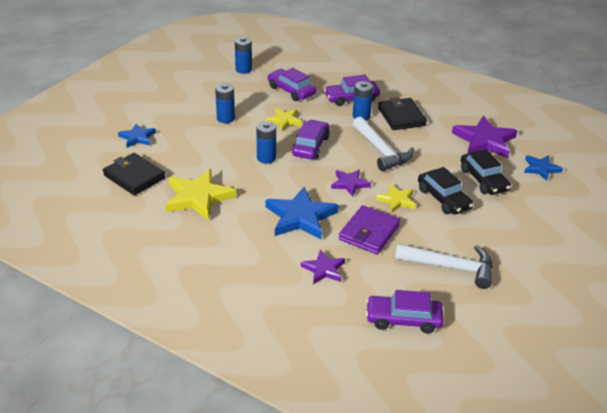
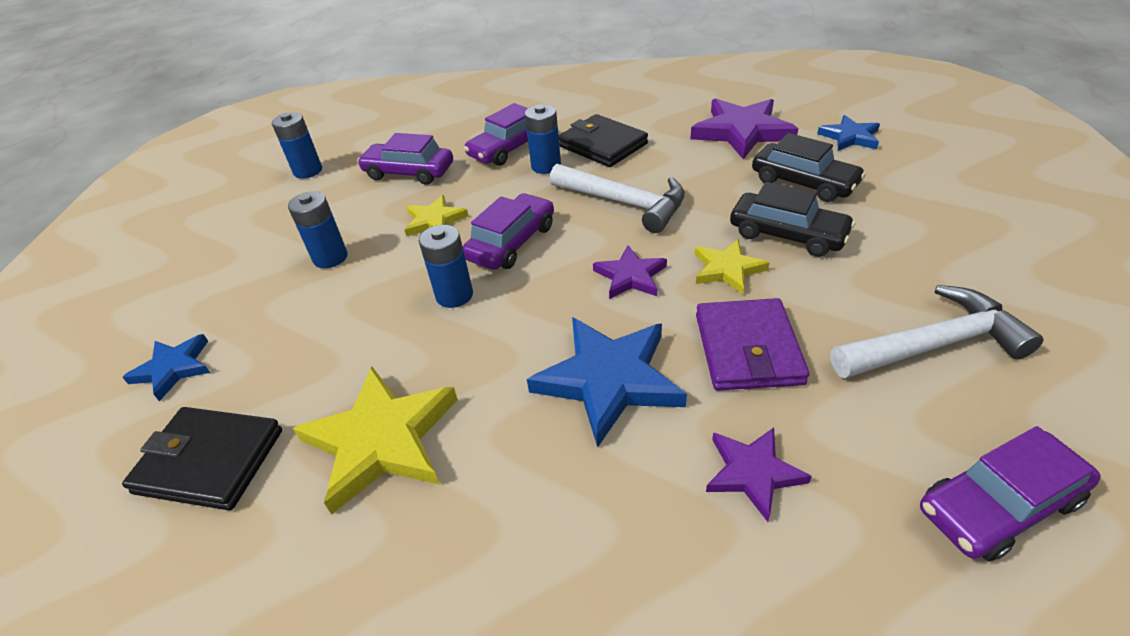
camera: 25 degrees left, 5 degrees up
(310, 146) = (511, 242): purple car -> purple car turned 45 degrees clockwise

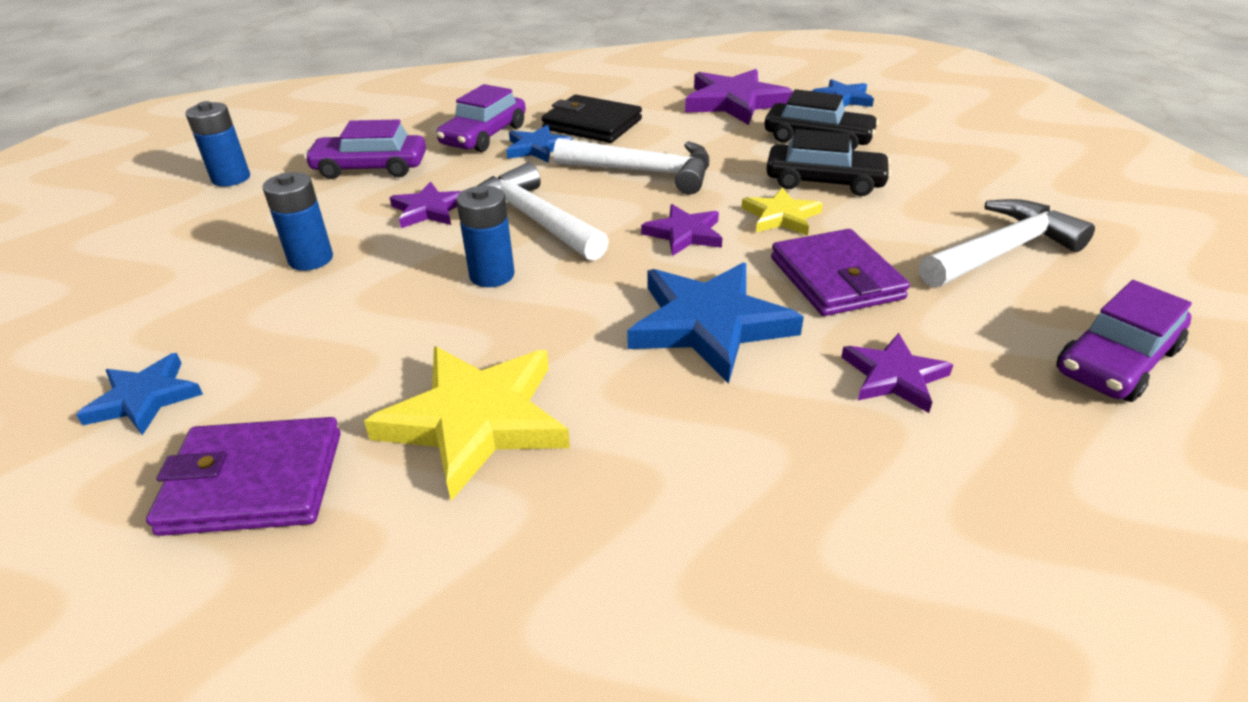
camera: 20 degrees left, 5 degrees down
(210, 461) = (254, 482): black wallet -> purple wallet
(434, 221) = (429, 210): yellow star -> purple star
(511, 242) = (534, 220): purple car -> white hammer
(546, 166) = (537, 148): blue battery -> blue star

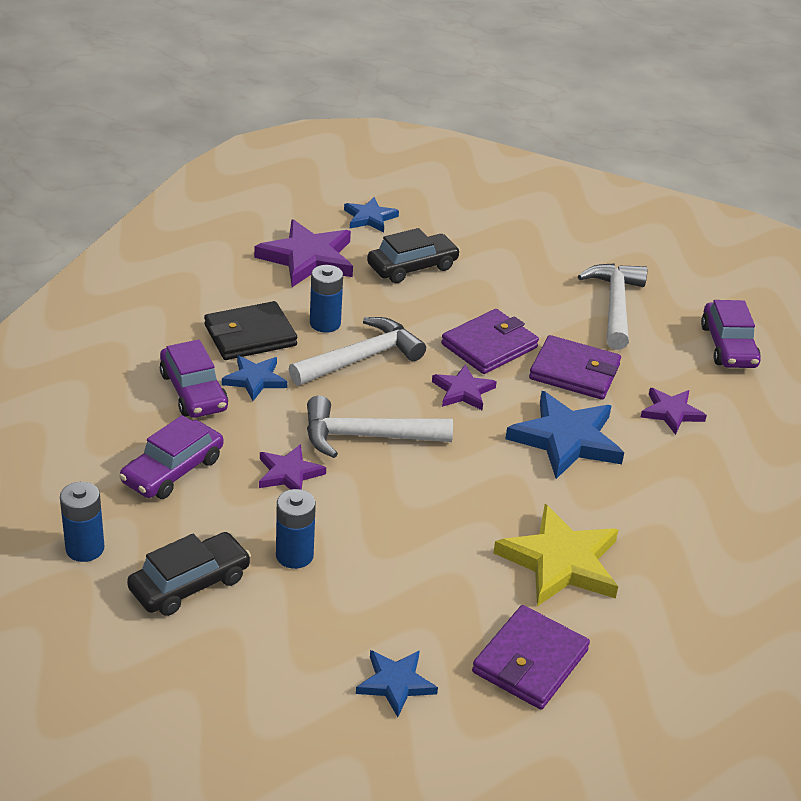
camera: 55 degrees left, 0 degrees up
(492, 275) = (417, 488): blue battery -> blue battery (325, 323)
(781, 216) = (489, 346): yellow star -> purple wallet
(824, 182) = (470, 304): black car -> black car (189, 584)

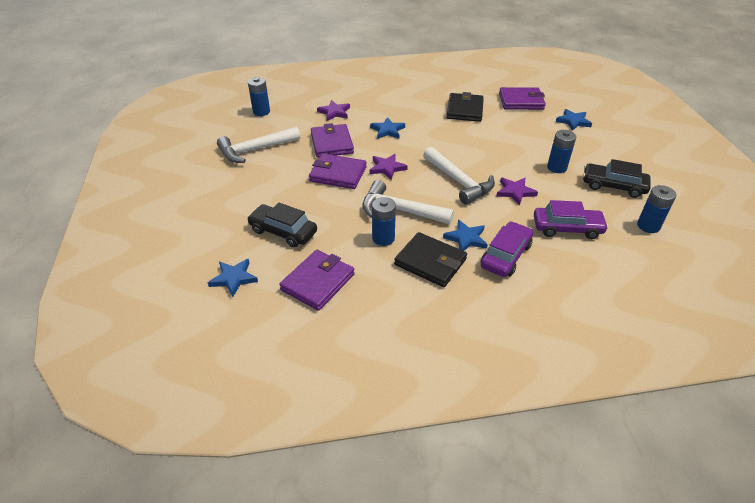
camera: 120 degrees left, 5 degrees up
(307, 258) = (318, 282): purple star -> purple wallet
(560, 562) = (464, 110): yellow star -> black wallet
(566, 439) = (387, 130): blue star -> blue star, size x0.57
(728, 346) = (261, 112): purple car -> blue battery

